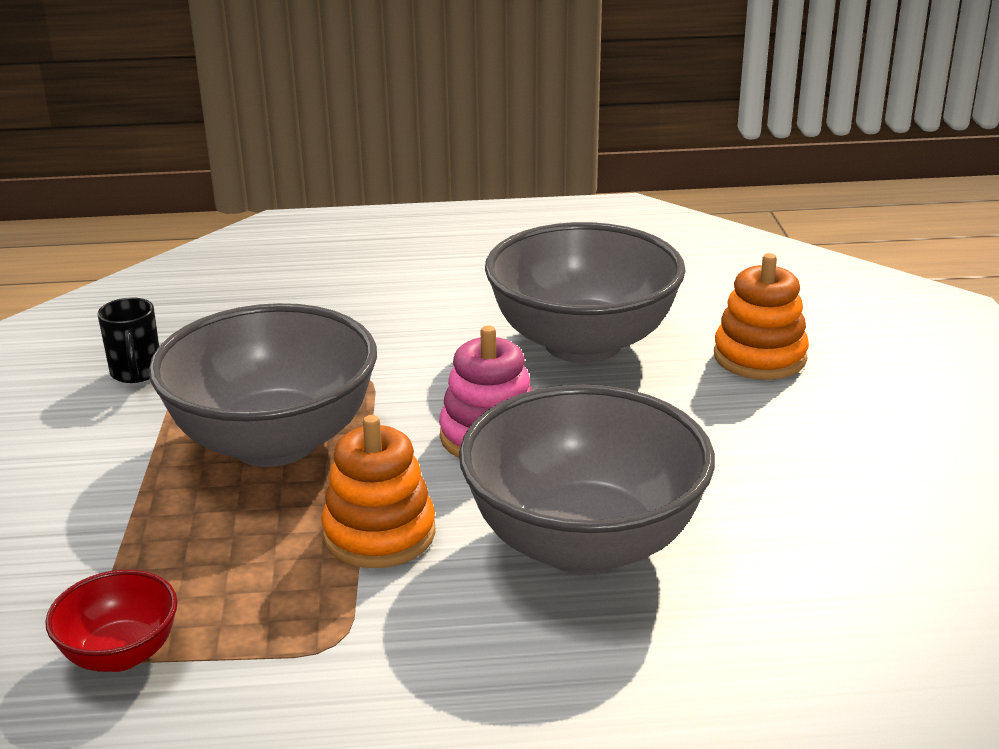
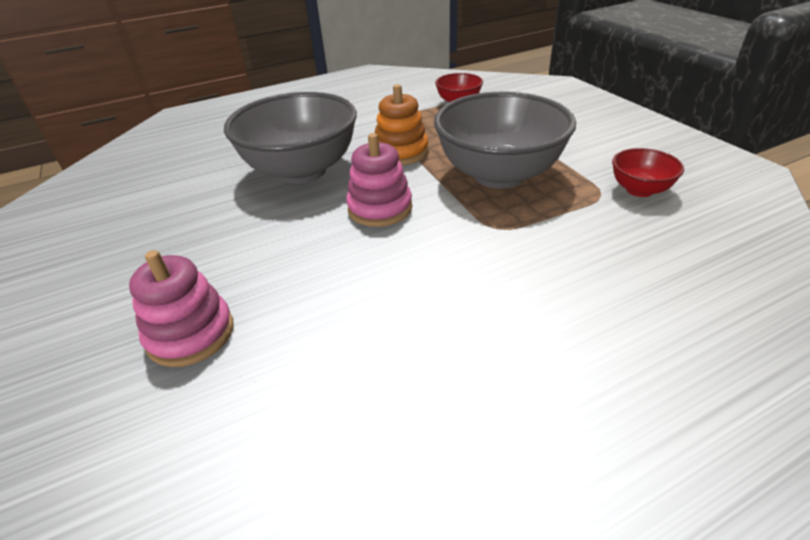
camera: 160 degrees right, 10 degrees up
(136, 373) = (639, 190): black mug -> red bowl
(583, 343) = (353, 305): grey bowl -> none
(759, 357) = (191, 334): orange stacking toy -> pink stacking toy

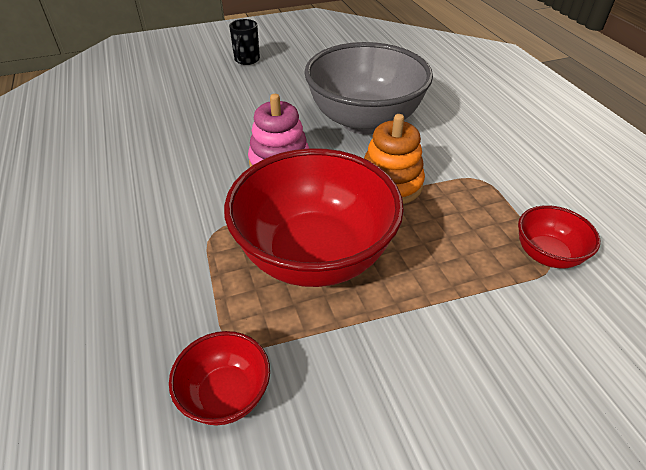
camera: 95 degrees right, 5 degrees up
(119, 277) = (246, 60): none -> black mug
(191, 334) = (177, 88): pink stacking toy -> none
(499, 175) = (314, 255): grey bowl -> red bowl

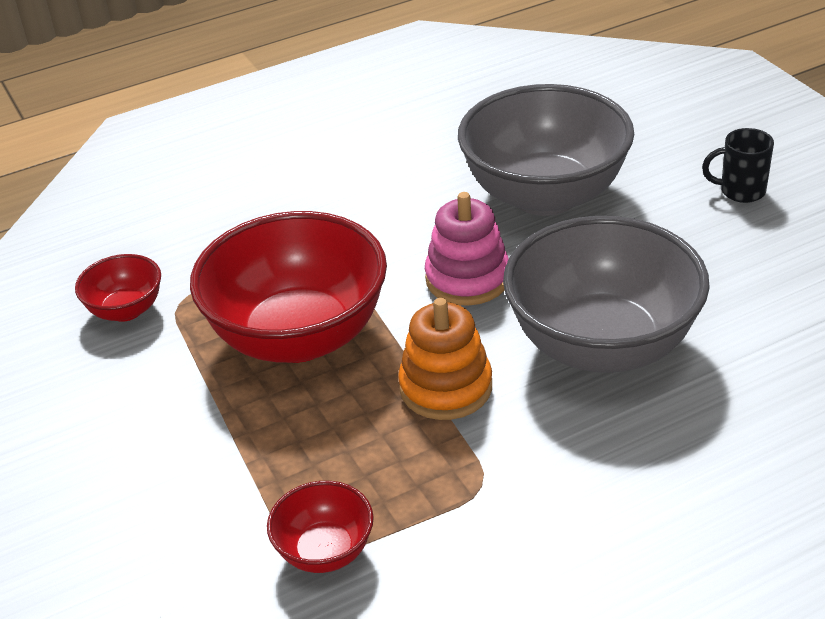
camera: 85 degrees right, 5 degrees down
(206, 121) = (545, 195): none -> grey bowl

